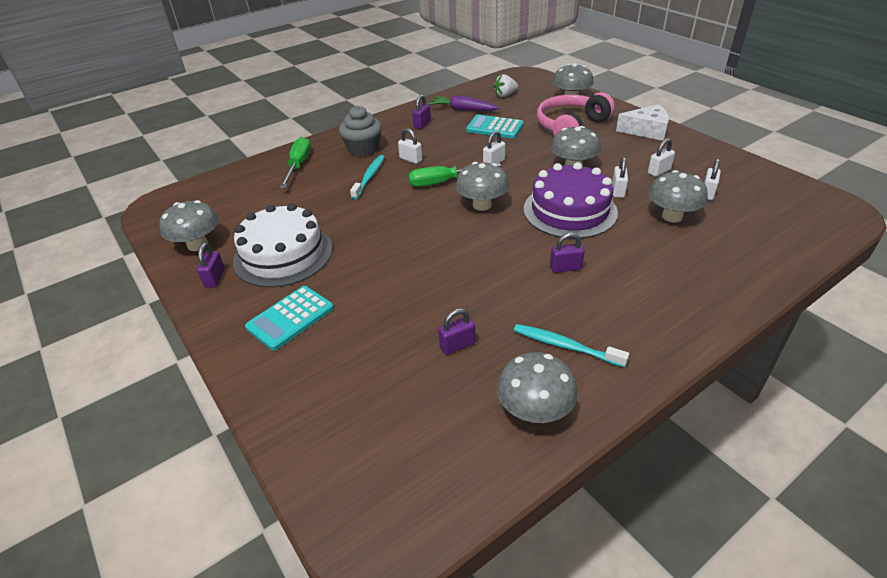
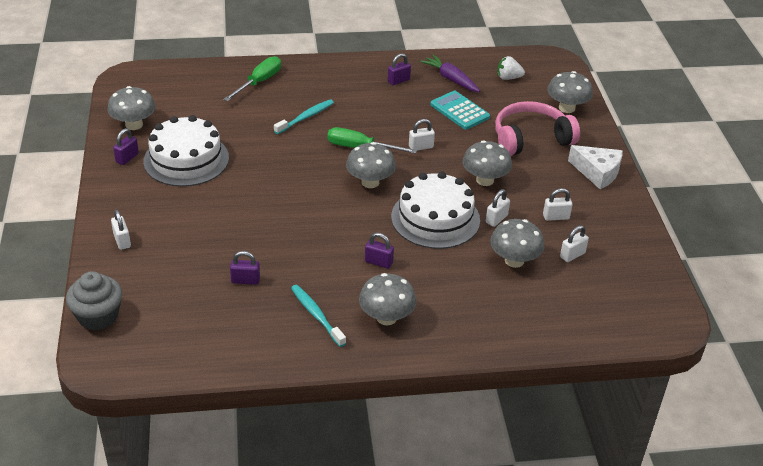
camera: 25 degrees right, 0 degrees up
(290, 318) = (154, 211): turquoise calculator -> none
(363, 149) = (324, 87): grey cupcake -> grey cupcake (98, 316)
(411, 159) = (354, 114): white padlock -> white padlock (122, 241)
(534, 411) = (253, 343): grey mushroom -> grey mushroom (386, 317)
(570, 210) = (435, 218): purple cake -> white cake

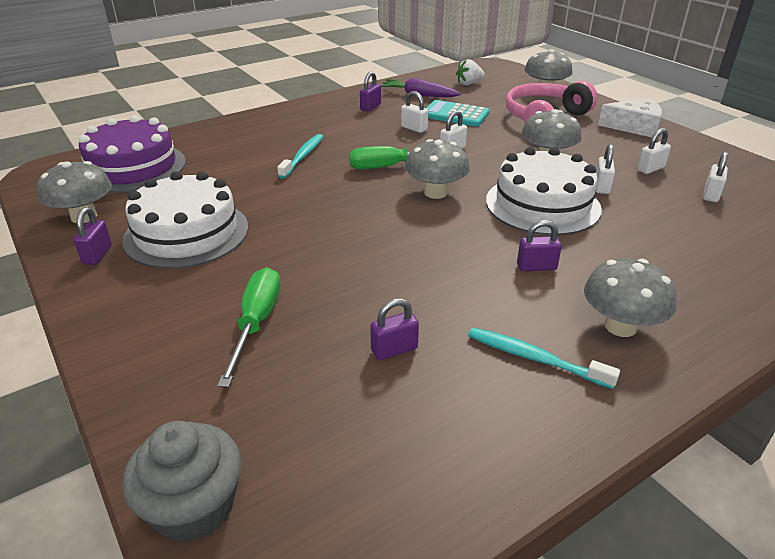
camera: 25 degrees left, 5 degrees down
(122, 241) = (159, 363): white padlock -> white padlock (414, 128)
(185, 90) = (132, 167): none -> purple cake
(259, 82) = (220, 140): green screwdriver -> green screwdriver (256, 323)
(514, 260) = (668, 217): grey mushroom -> none

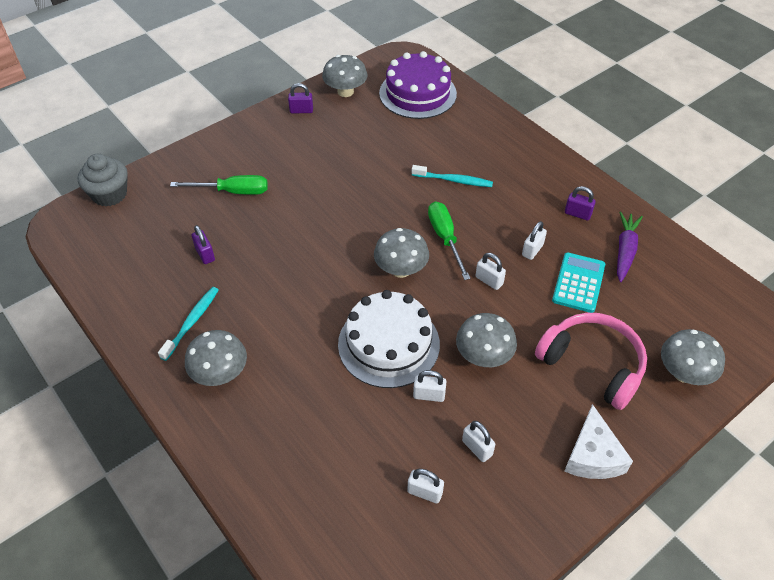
camera: 85 degrees right, 15 degrees up
(186, 233) = (328, 141): white cake -> none
(469, 84) = (681, 296): white strawberry -> none
(536, 267) = (292, 331): purple padlock -> none

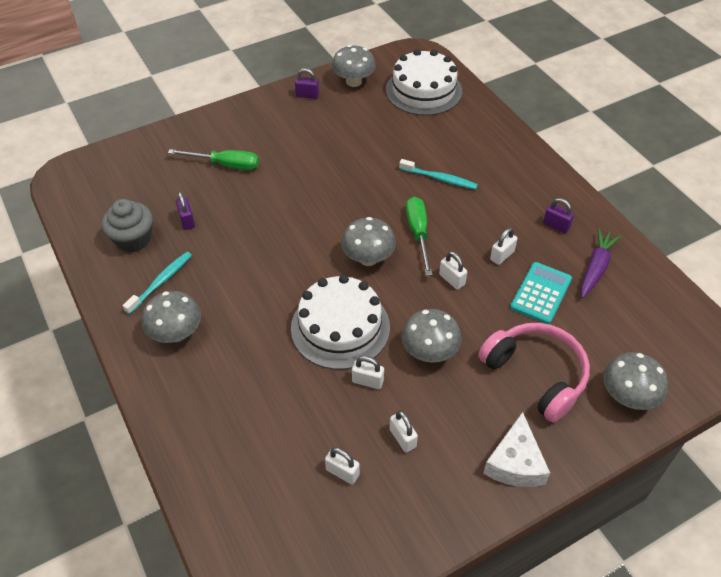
camera: 10 degrees right, 0 degrees up
(109, 194) = (112, 154): grey cupcake -> grey cupcake (133, 239)
(417, 93) = (423, 90): purple cake -> white cake

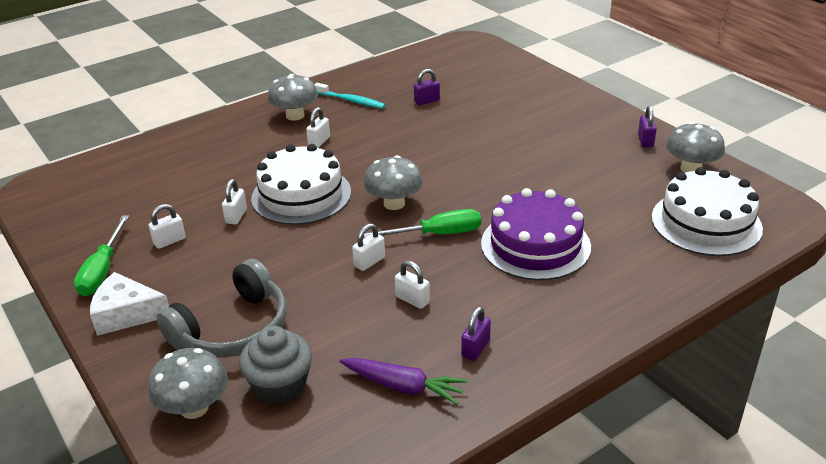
camera: 85 degrees right, 15 degrees down
(133, 239) = (399, 81): grey cupcake -> grey cupcake (280, 385)
(225, 165) = (508, 109): green screwdriver -> green screwdriver (102, 270)
(342, 472) = (142, 211): white padlock -> white padlock (319, 142)
(429, 352) = (269, 251): grey mushroom -> none
(439, 178) = (535, 245): turquoise toothbrush -> purple cake
(536, 375) = (233, 329): pink headphones -> grey headphones
(541, 293) = (354, 333): turquoise calculator -> none

